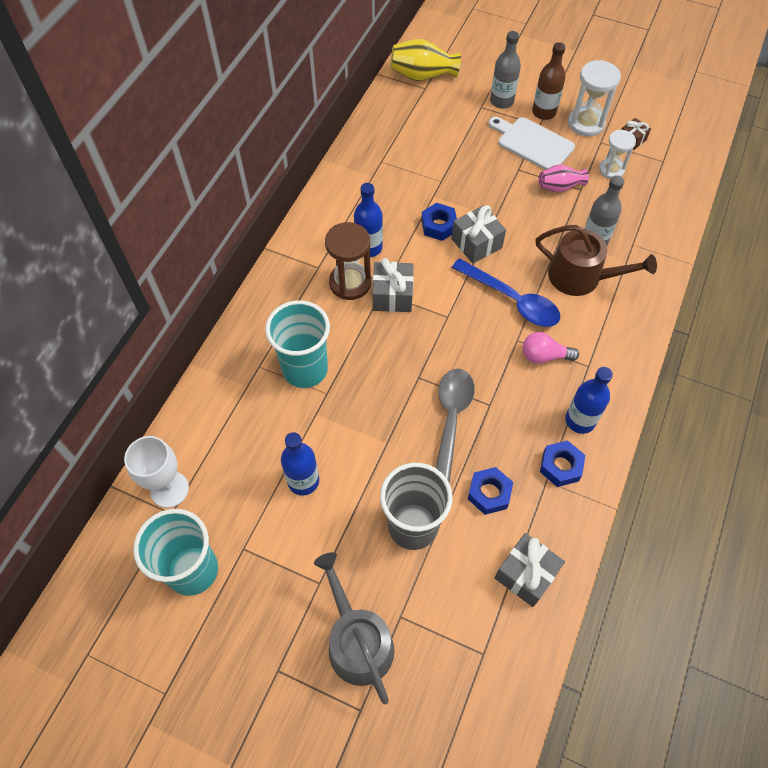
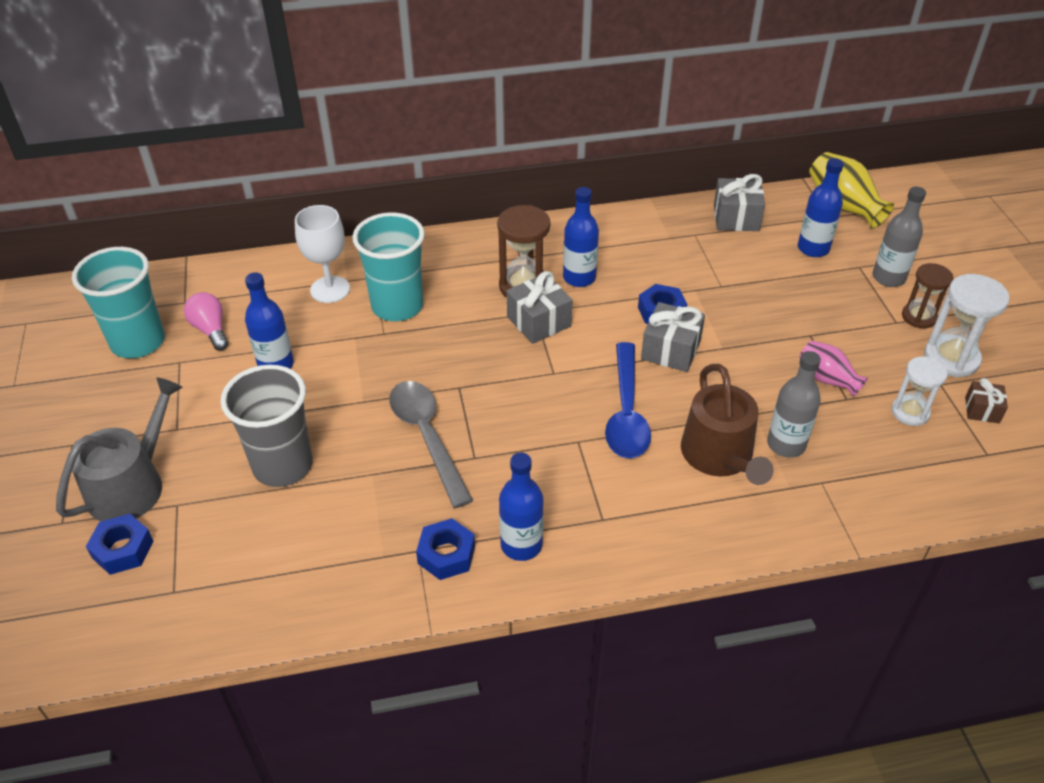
camera: 55 degrees right, 15 degrees down
(169, 489) = (206, 289): white goblet -> white goblet (330, 289)
(447, 115) = (813, 248): none -> blue bottle
(451, 422) = (427, 437): grey spoon -> grey spoon turned 90 degrees counterclockwise
(489, 493) = (365, 508): blue nut -> blue nut (123, 549)
(526, 574) = (289, 585): grey gift -> grey gift (736, 218)
(532, 143) = (861, 329): white cutting board -> none
(544, 112) = (919, 317): brown bottle -> brown hourglass
(544, 356) = (578, 473): pink light bulb -> pink light bulb (211, 330)

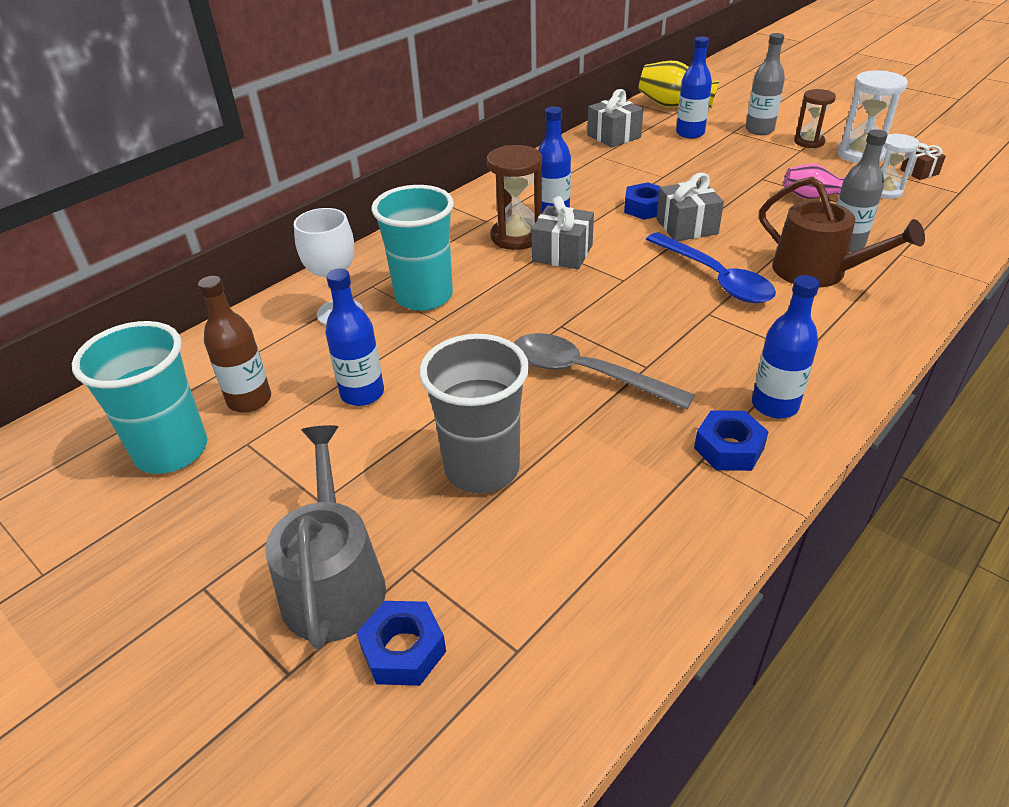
camera: 35 degrees left, 5 degrees down
(211, 330) = (249, 400): pink light bulb -> brown bottle

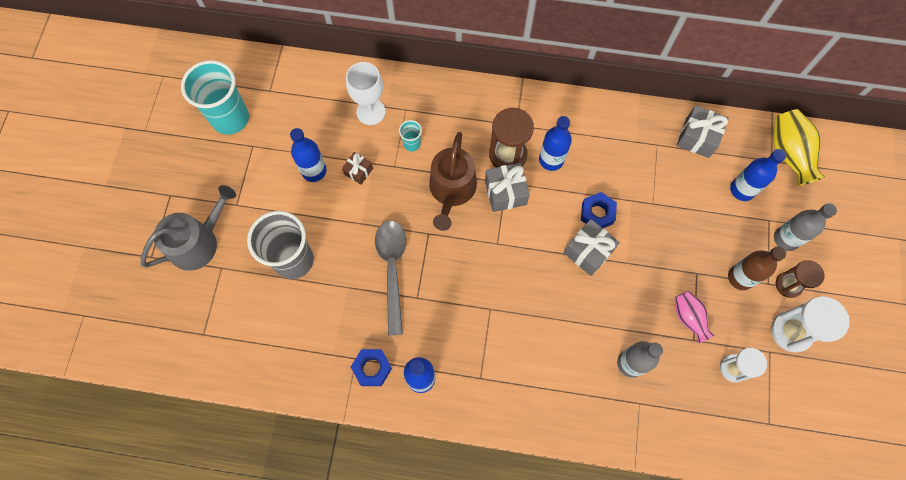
camera: 55 degrees right, 30 degrees up
(249, 400) = (280, 123): brown bottle -> brown bottle (740, 277)
(403, 650) = (181, 291): blue nut -> none
(424, 296) = (412, 144): turquoise cup -> turquoise cup, size x0.45
(715, 278) = (532, 297): blue spoon -> none
(818, 272) = (580, 357): brown watering can -> brown watering can (451, 190)
(919, 172) = (787, 385): brown gift -> brown gift (358, 171)

